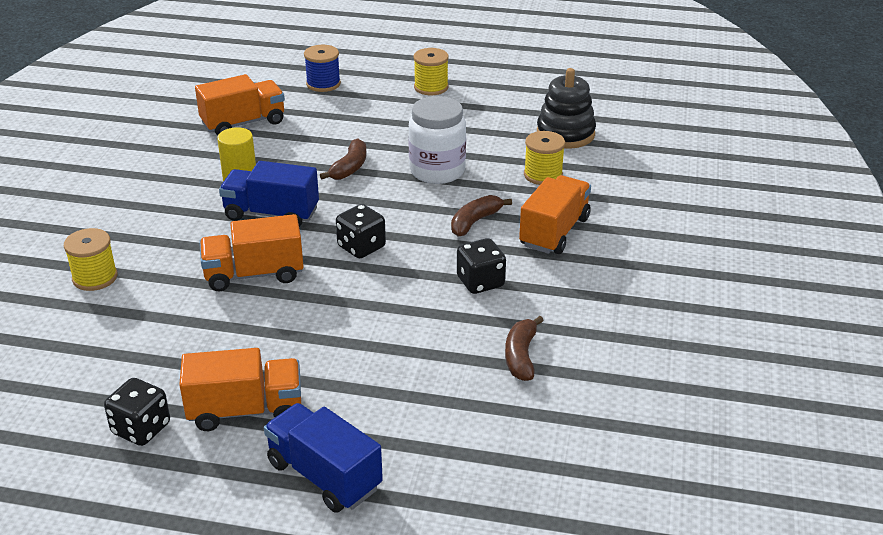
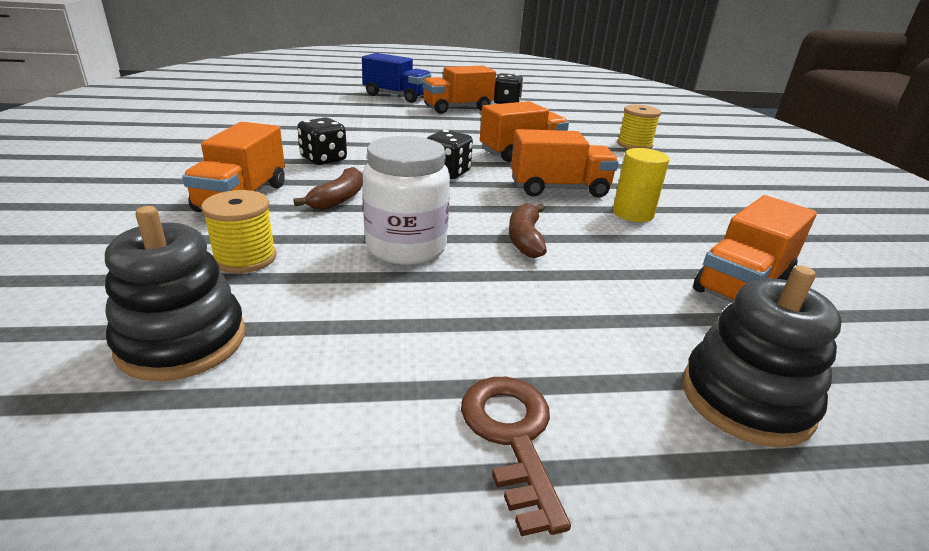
camera: 160 degrees right, 5 degrees down
(271, 214) = (559, 188): blue truck -> orange truck
(323, 84) = (746, 399): blue spool -> black stacking toy
(431, 87) = (512, 436): yellow spool -> brown key
(521, 356) = (286, 129): brown banana -> none

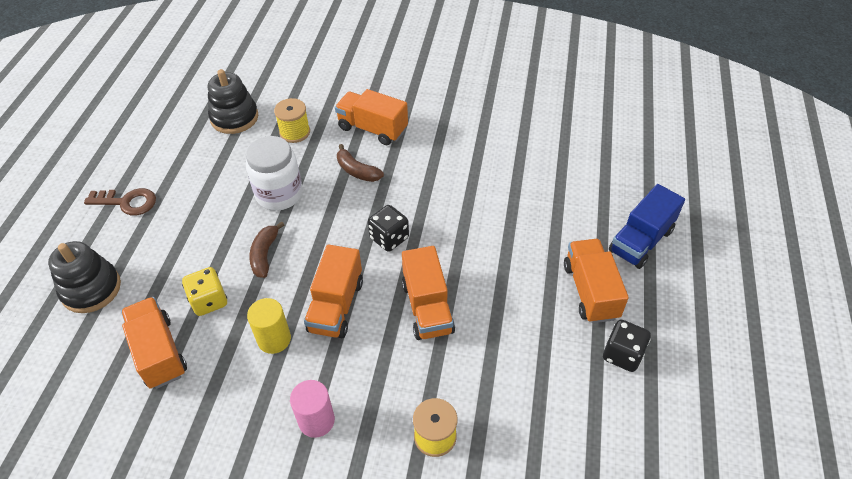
camera: 110 degrees right, 20 degrees up
(324, 159) = (434, 168): black dice -> none
(525, 239) = (265, 254): brown banana -> brown banana turned 105 degrees counterclockwise
(633, 265) = (209, 301): none -> yellow dice
(683, 183) = (316, 420): none -> pink cylinder

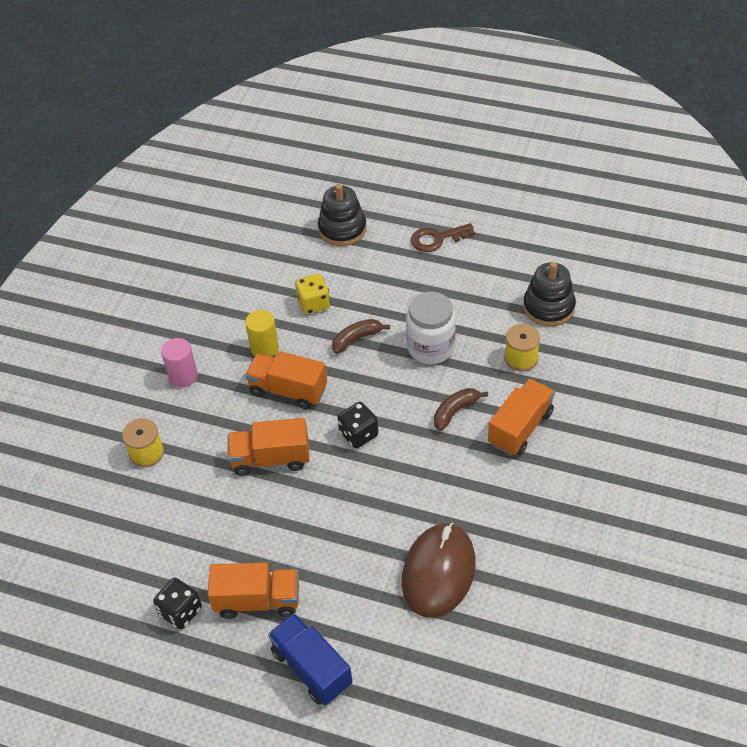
camera: 100 degrees right, 0 degrees up
(127, 202) = (437, 239): brown key -> brown key turned 60 degrees clockwise
(159, 352) = (270, 277): orange truck -> none
(265, 254) = (357, 339): brown banana -> brown banana turned 45 degrees counterclockwise
(525, 168) = (438, 572): none -> brown mouse

